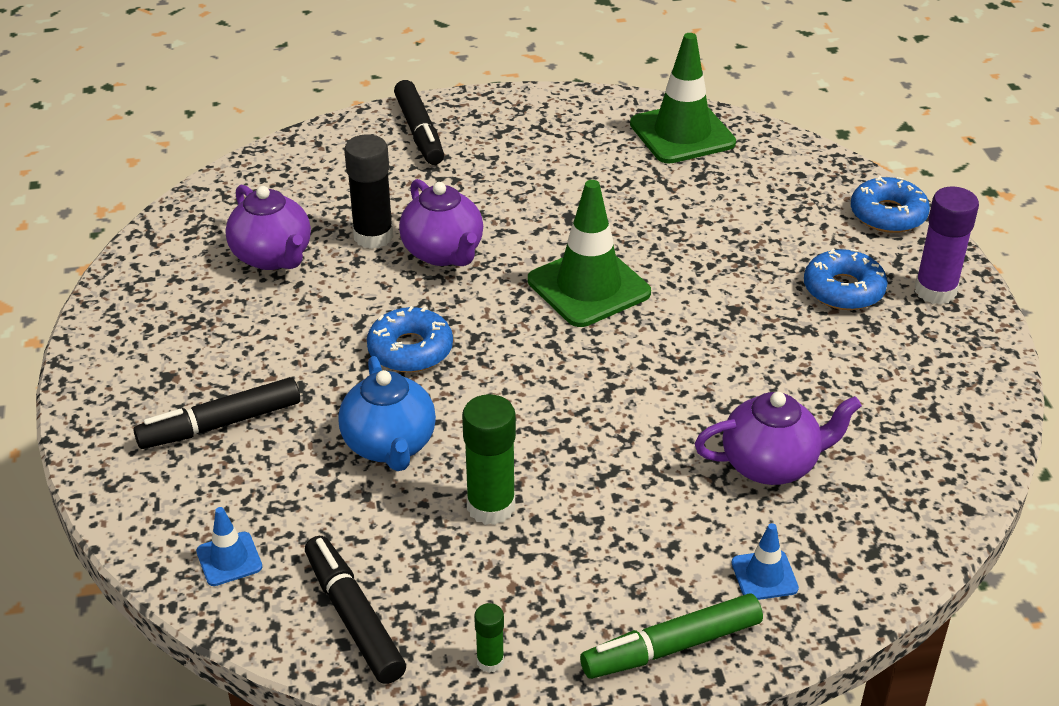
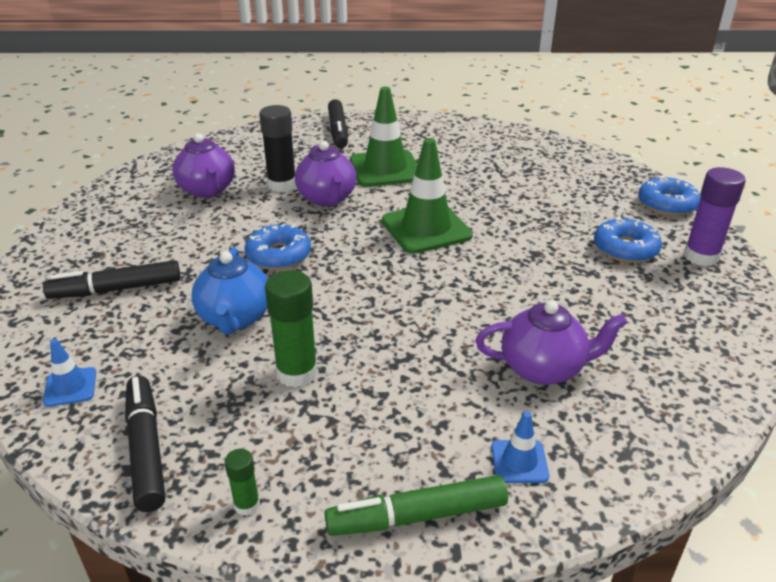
camera: 10 degrees right, 5 degrees down
(682, 134) = (520, 145): green traffic cone -> green traffic cone (385, 169)

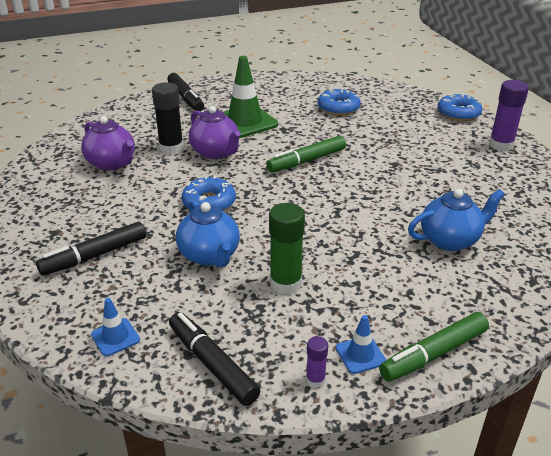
camera: 20 degrees left, 0 degrees up
(247, 505) = (315, 380): green glue stick -> purple glue stick
(426, 228) = (306, 161): green traffic cone -> green marker
(519, 461) = (474, 302): blue traffic cone -> blue traffic cone (360, 355)
(543, 368) = (450, 240): purple teapot -> blue teapot
(625, 249) = (451, 149): blue donut -> blue donut (338, 108)

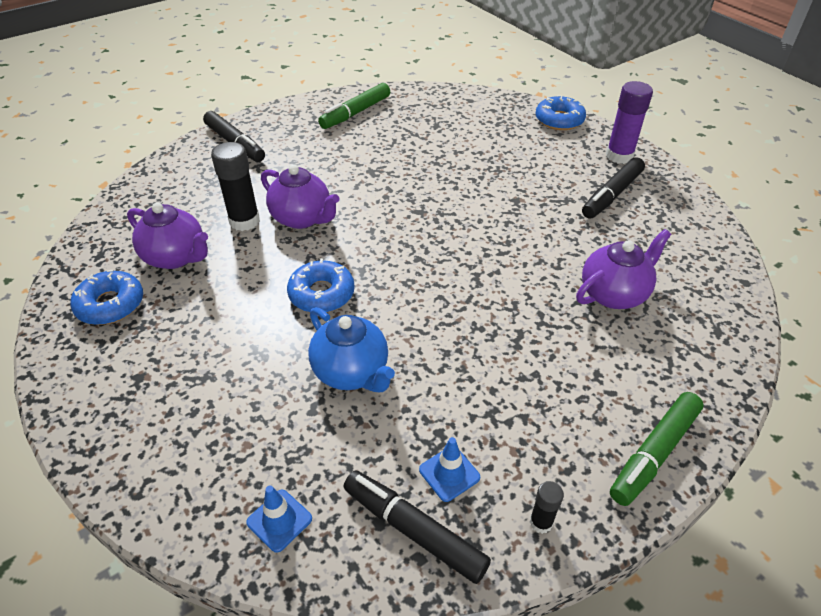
camera: 15 degrees left, 10 degrees up
(94, 256) = (206, 403): black marker -> black marker (611, 195)
(245, 122) = (321, 168): green traffic cone -> none
(285, 283) = (456, 393): green glue stick -> none
(306, 161) = (415, 213): green marker -> green marker (355, 113)
(315, 380) = (541, 522): purple glue stick -> black glue stick
(338, 108) = (424, 132): blue donut -> blue donut (110, 304)
(360, 355) = (577, 474): blue traffic cone -> blue traffic cone (449, 473)
(450, 240) = (614, 294): blue teapot -> purple teapot

